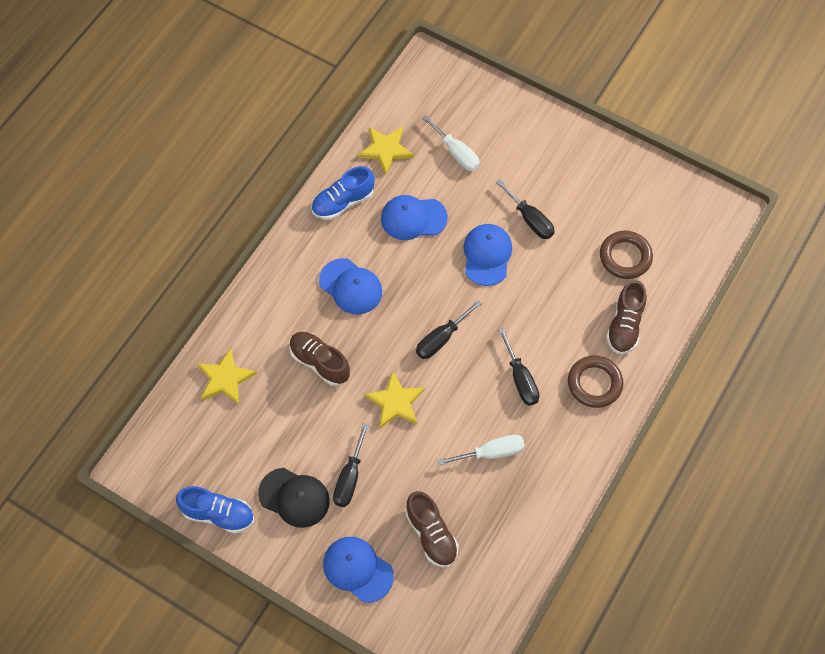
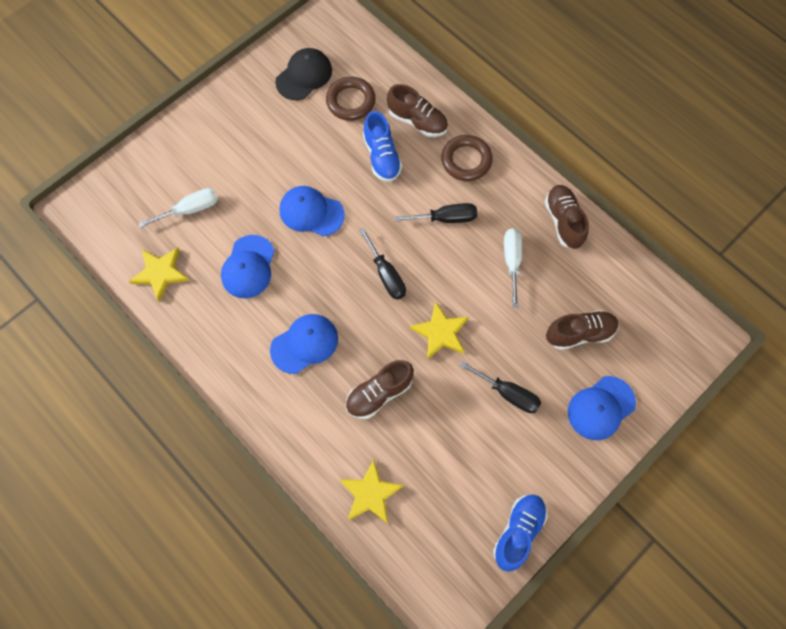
camera: 75 degrees left, 5 degrees up
(294, 497) = (517, 451): black cap -> black cap (304, 76)
(343, 202) = (206, 329): blue shoe -> blue shoe (382, 156)
(530, 219) = (286, 166): black screwdriver -> none
(554, 495) = (563, 221): none -> brown shoe

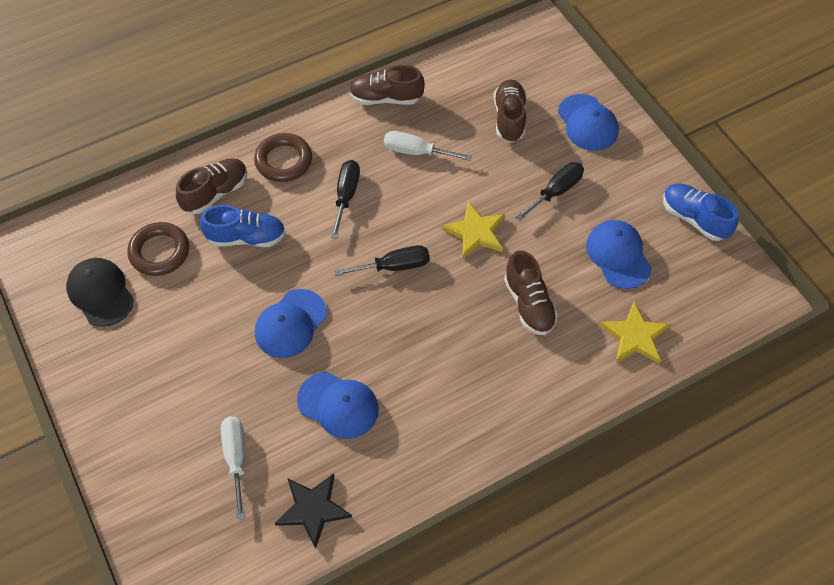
camera: 75 degrees left, 10 degrees down
(160, 273) = (313, 509): yellow star -> black star
(304, 344) = (453, 364): blue cap -> blue cap (618, 255)

